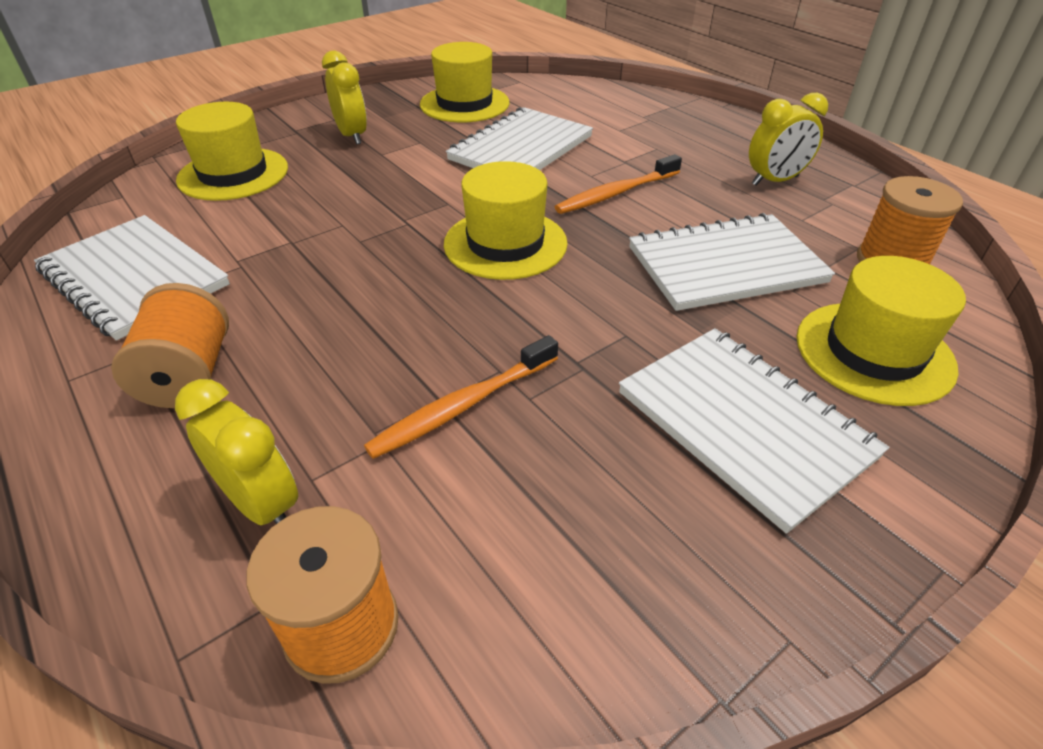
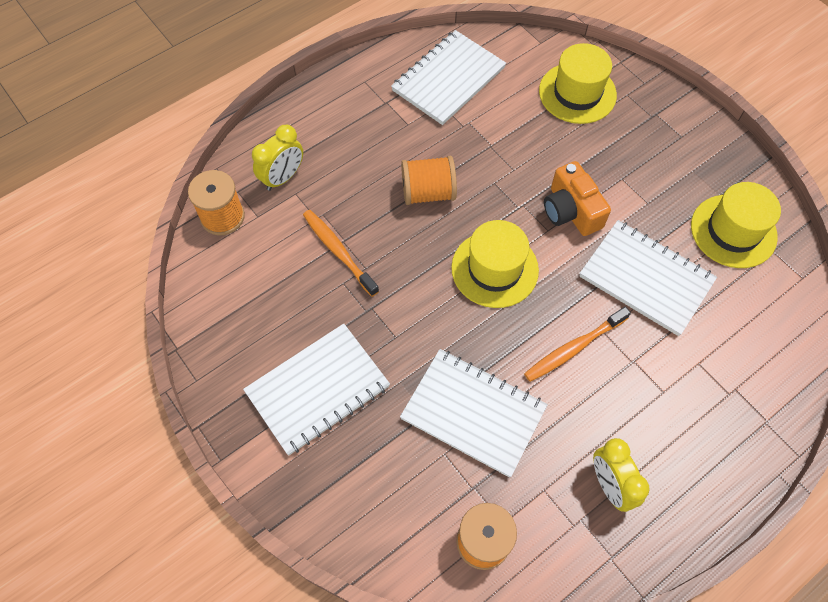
camera: 90 degrees right, 20 degrees up
(189, 375) = (366, 128): orange spool -> orange spool (428, 192)
(352, 136) = (651, 154): yellow clock -> none
(421, 186) = (571, 211): none -> orange camera
(616, 193) = (573, 348): orange toothbrush -> orange toothbrush turned 90 degrees counterclockwise
(725, 265) = (473, 413): white notebook -> white notebook turned 45 degrees counterclockwise
(874, 352) = (376, 486): yellow hat -> none

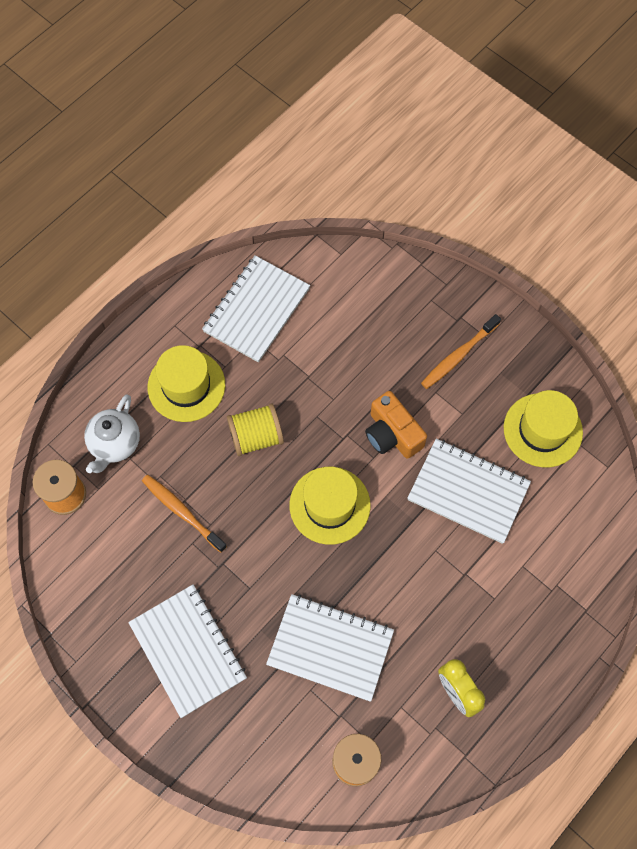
camera: 10 degrees left, 5 degrees up
(283, 178) = (114, 444): yellow clock -> white teapot
(318, 389) = (188, 650): white notebook -> white notebook turned 75 degrees counterclockwise
(428, 192) = (256, 437): orange spool -> yellow spool
(573, 348) = (411, 571): orange toothbrush -> orange toothbrush (458, 355)
(577, 93) = (383, 306): yellow hat -> yellow hat (186, 386)

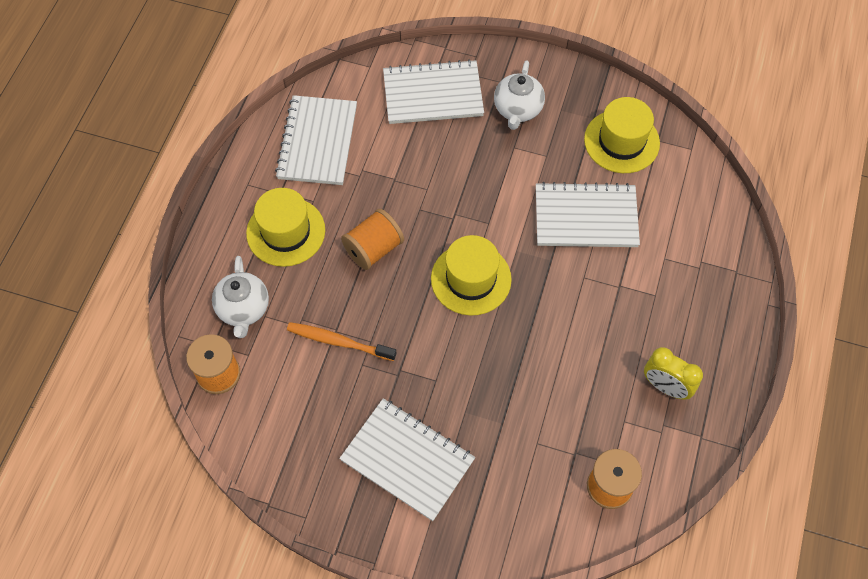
camera: 25 degrees left, 5 degrees down
(256, 437) = (373, 249): yellow spool -> orange spool
(330, 648) = (535, 399): white notebook -> white notebook (433, 94)
(392, 434) = (494, 197): orange camera -> none
(458, 355) = (517, 110): orange toothbrush -> white teapot

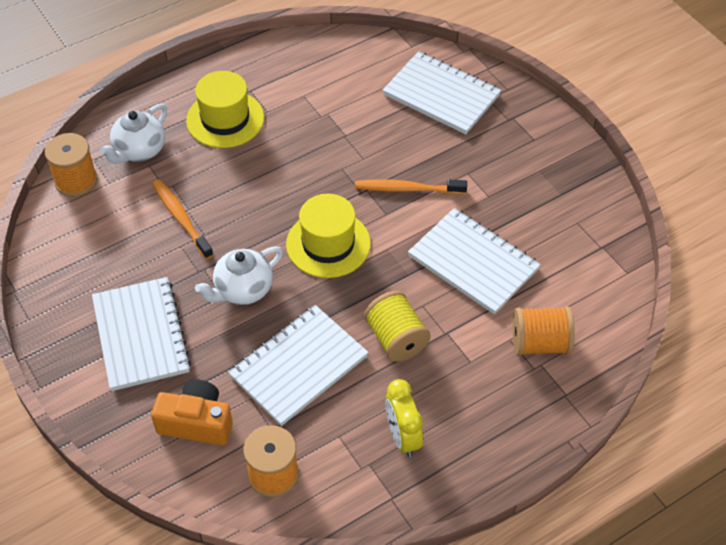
camera: 40 degrees right, 10 degrees down
(317, 142) = (314, 74): white notebook -> white notebook (298, 366)
(373, 249) = (276, 173): orange spool -> orange spool (539, 343)
(484, 191) = (407, 189): none -> orange toothbrush
(517, 110) = (500, 148): white teapot -> white teapot (242, 290)
(518, 493) = (196, 422): none -> orange camera
(591, 317) = (396, 339): none -> yellow spool
(621, 141) = (567, 227): yellow hat -> none

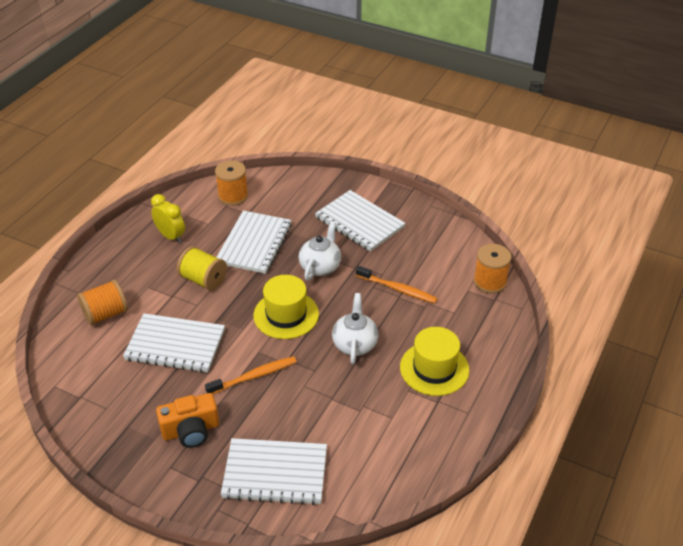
camera: 150 degrees right, 10 degrees down
(139, 151) = (471, 318): white teapot -> white teapot (355, 344)
(196, 422) = (292, 200): orange camera -> orange camera (191, 430)

